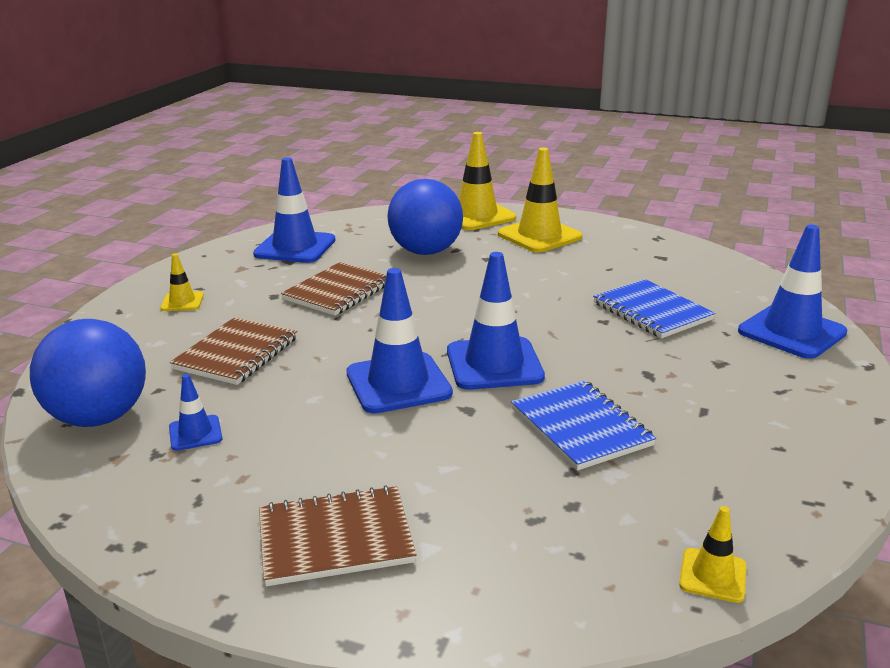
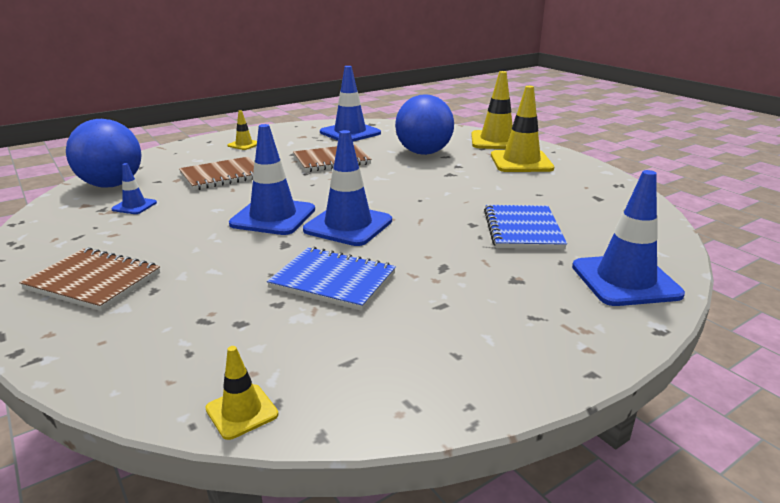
camera: 35 degrees right, 0 degrees up
(580, 427) = (333, 281): blue notebook -> blue notebook turned 75 degrees counterclockwise

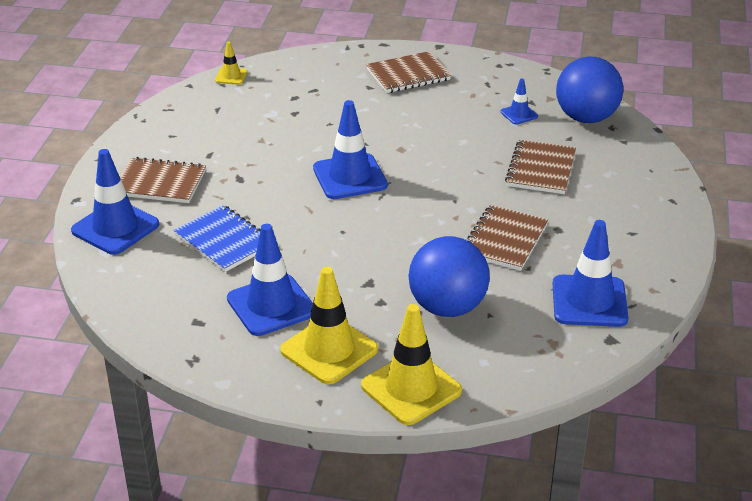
camera: 135 degrees right, 10 degrees up
(244, 145) = (630, 215): yellow traffic cone -> none
(273, 217) = (412, 156): blue traffic cone -> blue traffic cone (271, 305)
(333, 281) = (289, 137): blue notebook -> none
(534, 301) = (160, 183): none -> brown notebook

